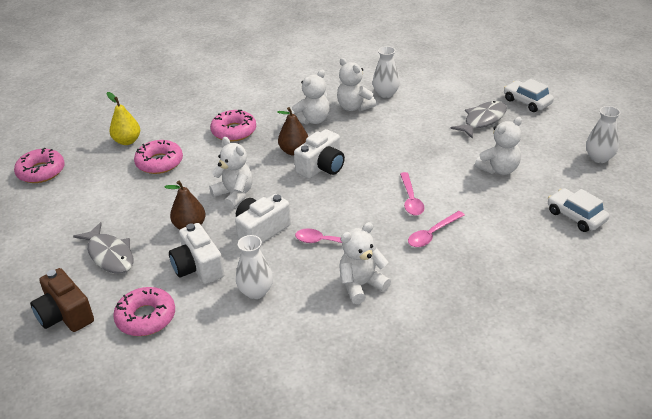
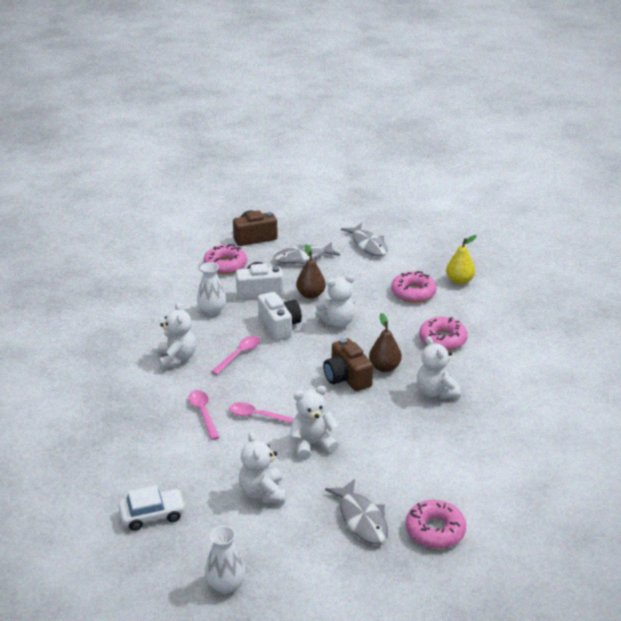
camera: 110 degrees right, 5 degrees down
(41, 171) = (435, 238): pink donut -> pink donut (435, 530)
(66, 214) = (368, 245): none -> grey fish
(322, 167) = (347, 377): white camera -> brown camera
(354, 107) = (446, 427): white teddy bear -> white teddy bear (312, 444)
(386, 94) = (464, 460): white vase -> none
(527, 102) = (379, 578): white car -> none

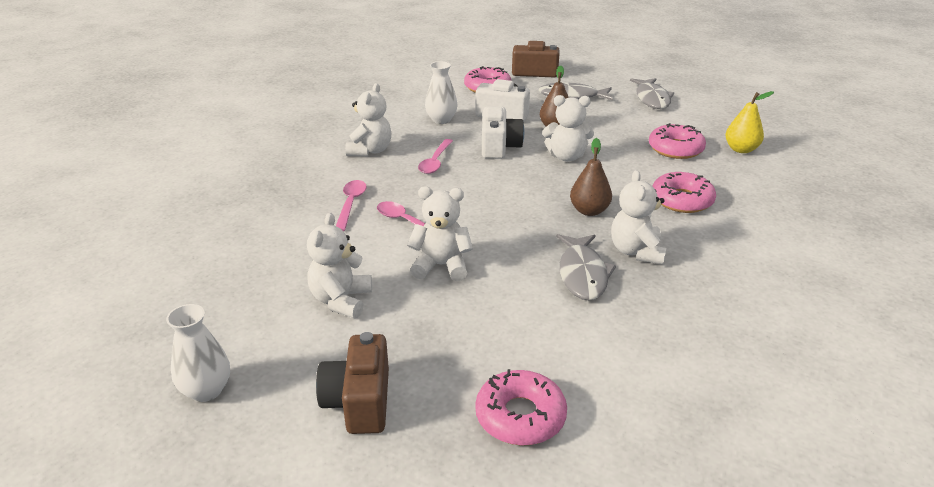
camera: 25 degrees right, 0 degrees up
(152, 515) = (206, 286): white car -> none
(239, 355) = (435, 162): pink spoon -> pink spoon turned 135 degrees clockwise
(347, 377) = (536, 210): brown camera -> brown camera (359, 401)
(361, 519) = (433, 368): grey fish -> grey fish (582, 274)

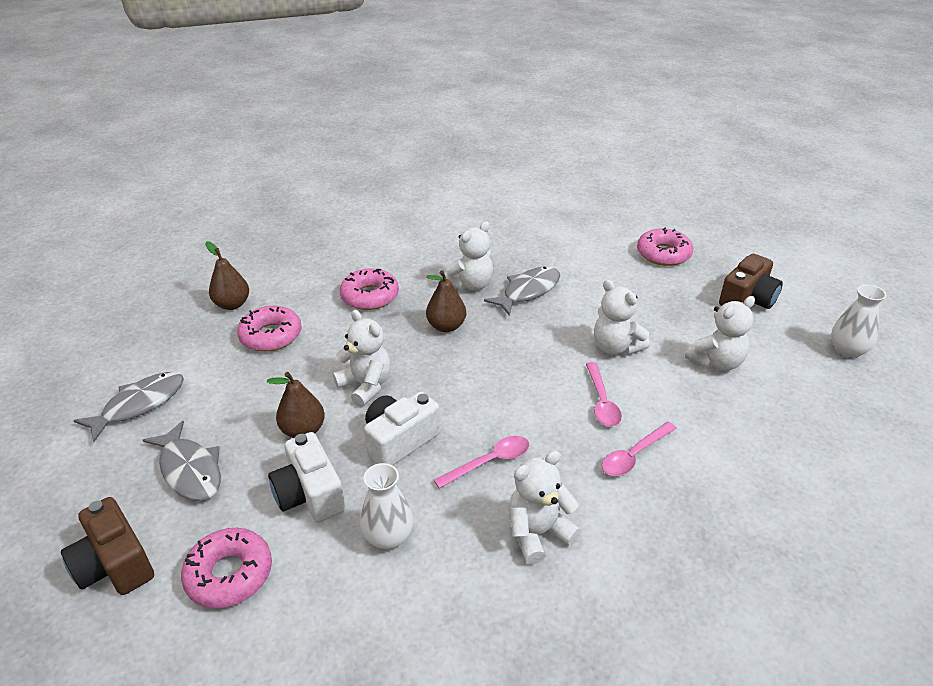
camera: 135 degrees left, 5 degrees up
(741, 149) = (232, 304): yellow pear -> brown pear

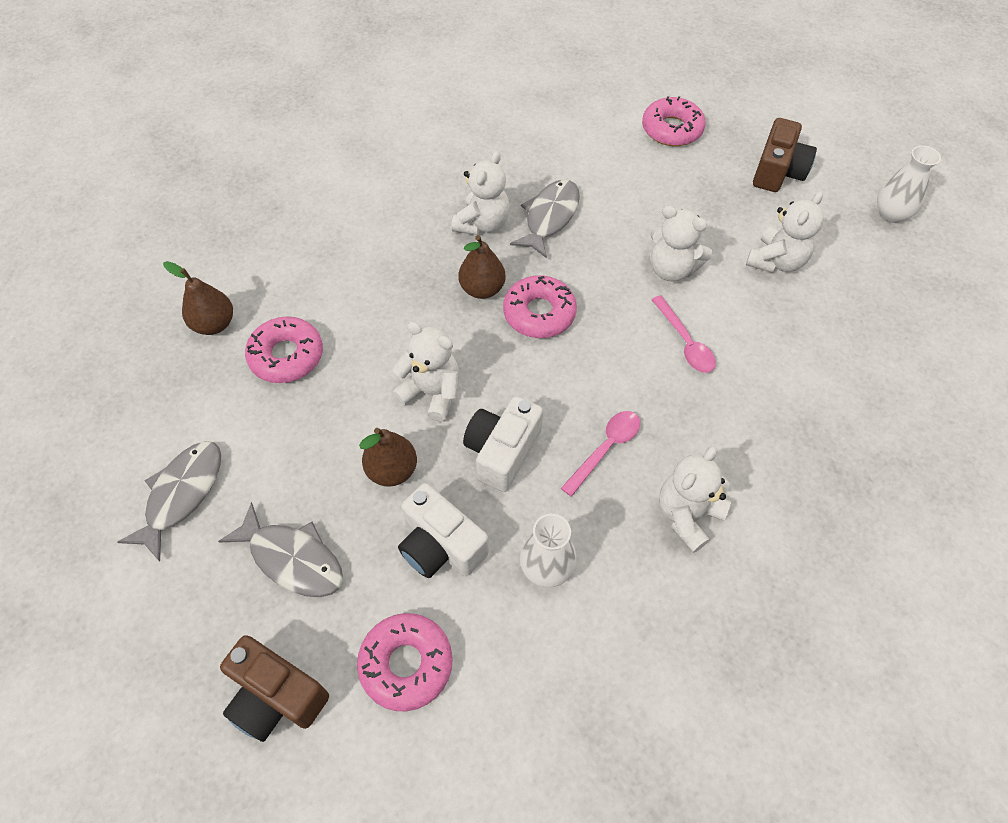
camera: 20 degrees left, 20 degrees up
(370, 296) = (375, 269): pink donut -> pink donut (539, 313)
(634, 455) = (740, 397): pink spoon -> none

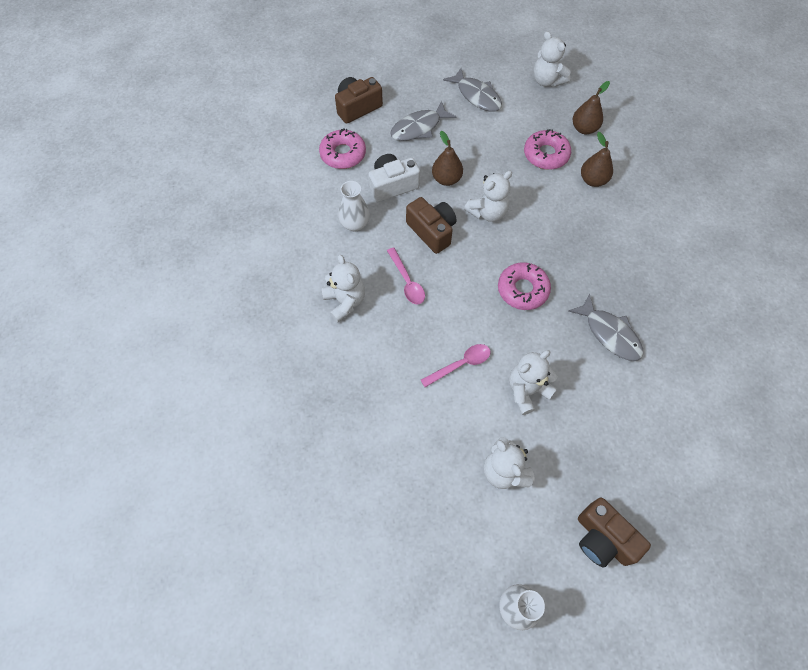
camera: 115 degrees right, 5 degrees up
(482, 224) = (618, 289): white teddy bear -> white teddy bear (547, 81)
(482, 289) = (557, 266): brown pear -> brown pear (593, 180)
(502, 451) = (432, 231): white camera -> brown camera
(671, 129) = (685, 476): pink donut -> none
(685, 342) = (460, 364): pink spoon -> pink spoon turned 150 degrees clockwise

